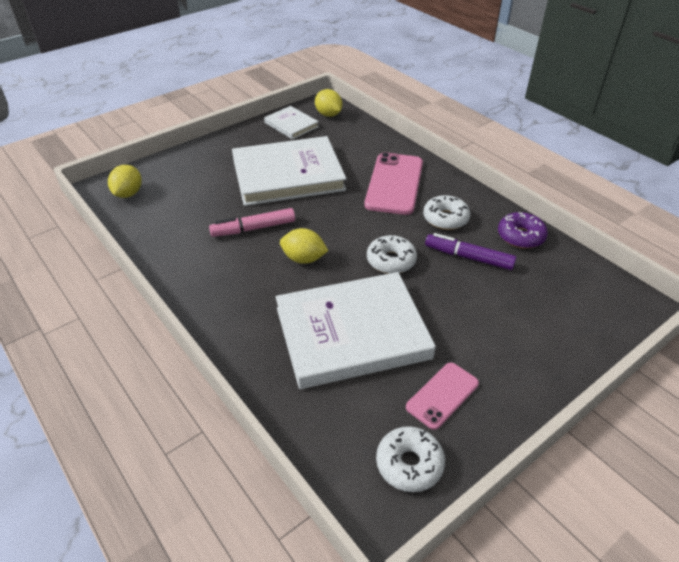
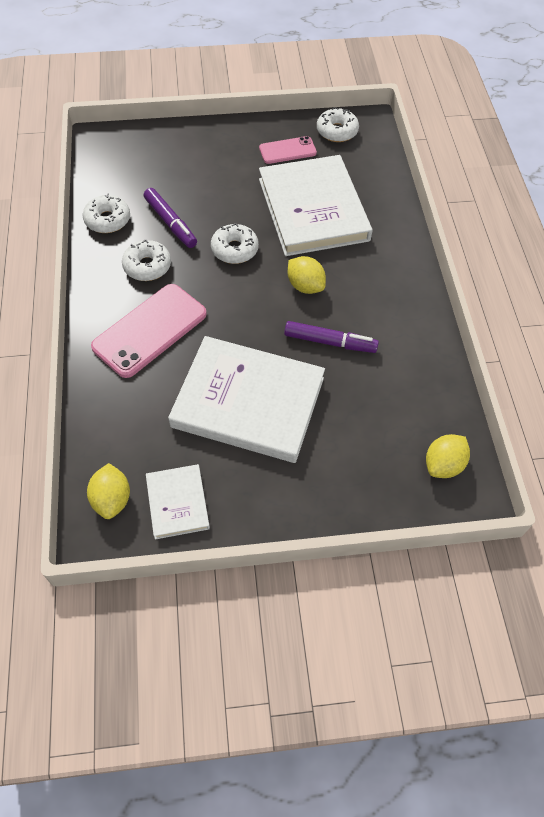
camera: 150 degrees left, 15 degrees up
(253, 228) = (330, 342): pink marker -> purple marker
(352, 333) = (313, 209): white book -> white book turned 60 degrees clockwise
(520, 236) = (107, 220): purple donut -> white donut

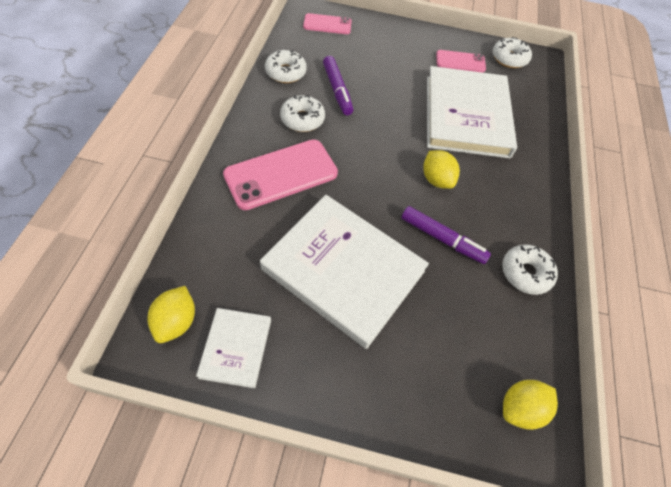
camera: 15 degrees right, 0 degrees up
(129, 150) = (327, 24): none -> pink phone
(234, 249) = (384, 128): white donut -> white donut (525, 273)

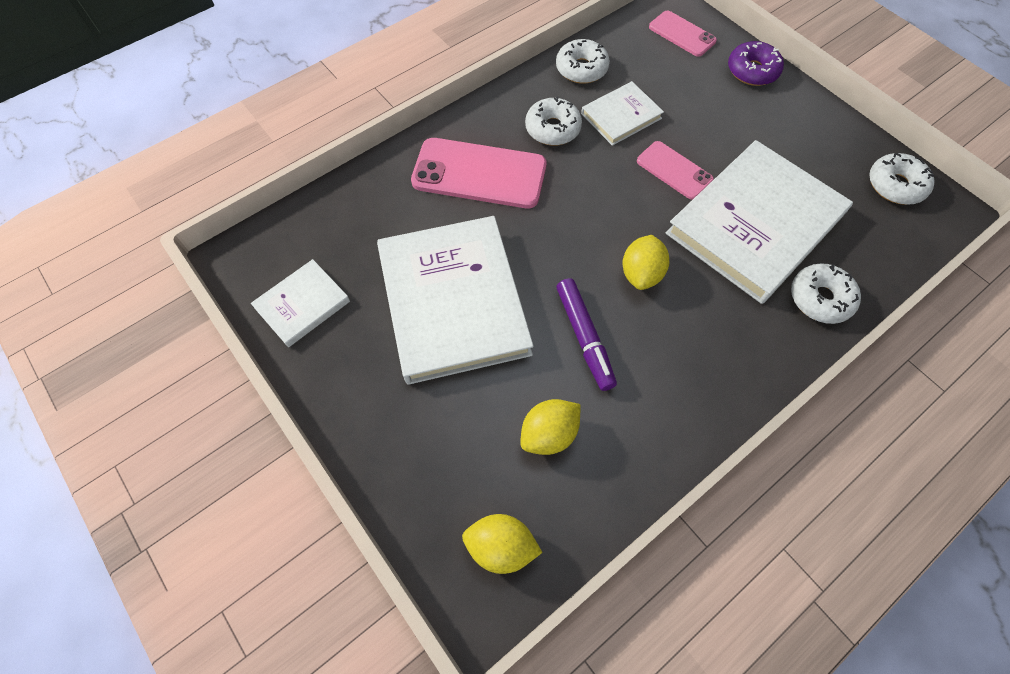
camera: 45 degrees right, 5 degrees up
(177, 321) = (278, 251): yellow lemon -> yellow lemon (549, 434)
(337, 90) = (621, 116): purple marker -> white book
(385, 29) = (752, 71): none -> purple donut
(460, 62) = (816, 156): pink phone -> pink phone (674, 170)
(525, 273) = (645, 433): white donut -> white donut (820, 298)

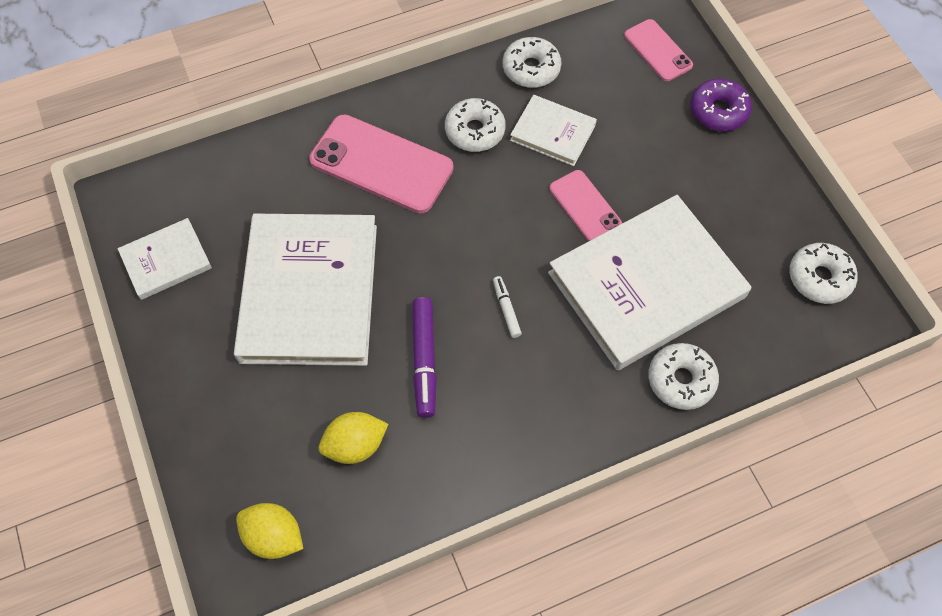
camera: 15 degrees right, 0 degrees up
(621, 116) = (553, 132): white book -> white book turned 45 degrees clockwise
(641, 273) = (506, 309): yellow lemon -> white marker

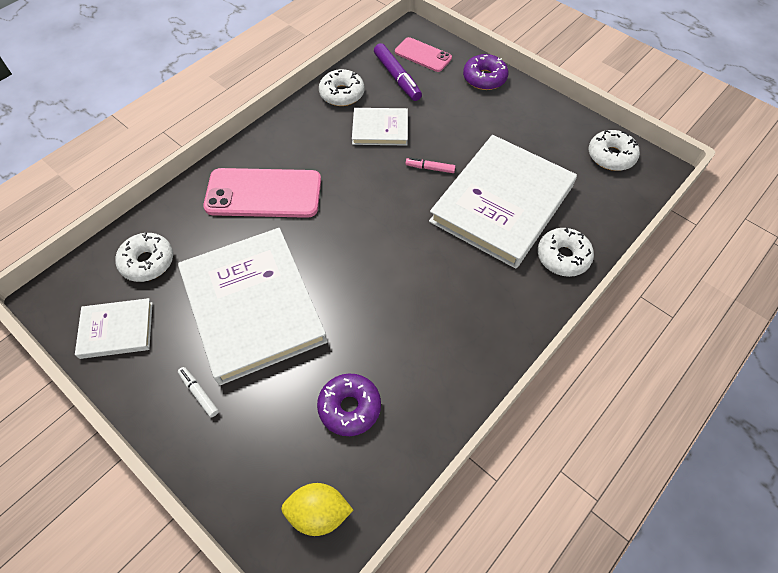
camera: 25 degrees left, 5 degrees down
(166, 261) = (116, 330): white book -> white book turned 45 degrees clockwise
(355, 445) = (349, 407): yellow lemon -> purple donut
(424, 360) = (371, 319): purple marker -> purple marker (397, 77)
(475, 131) = (323, 147): white donut -> white donut (147, 262)
(506, 309) = (412, 258): white marker -> white marker (199, 393)
(585, 206) = (430, 168): pink phone -> pink marker

